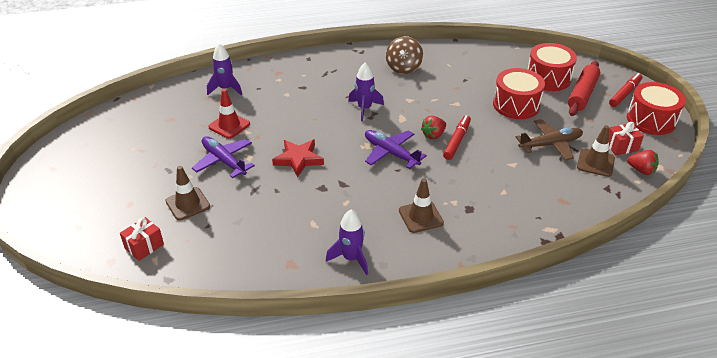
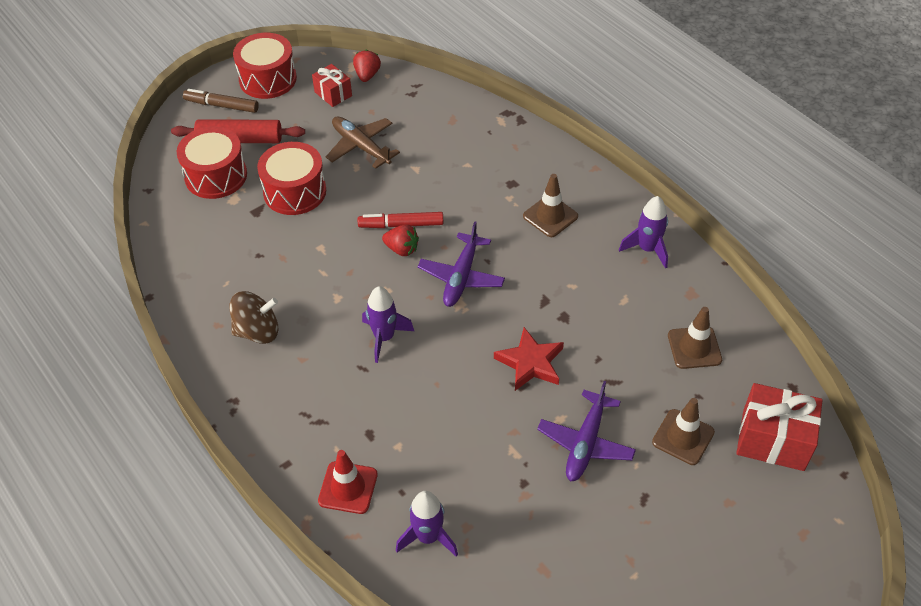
camera: 115 degrees left, 10 degrees up
(144, 246) = (773, 440): red gift -> red gift, size x1.70
(229, 125) = (512, 479): red traffic cone -> red traffic cone (348, 487)
(595, 163) = (374, 108): brown traffic cone -> brown traffic cone (694, 348)
(624, 94) = (222, 106): red marker -> brown marker

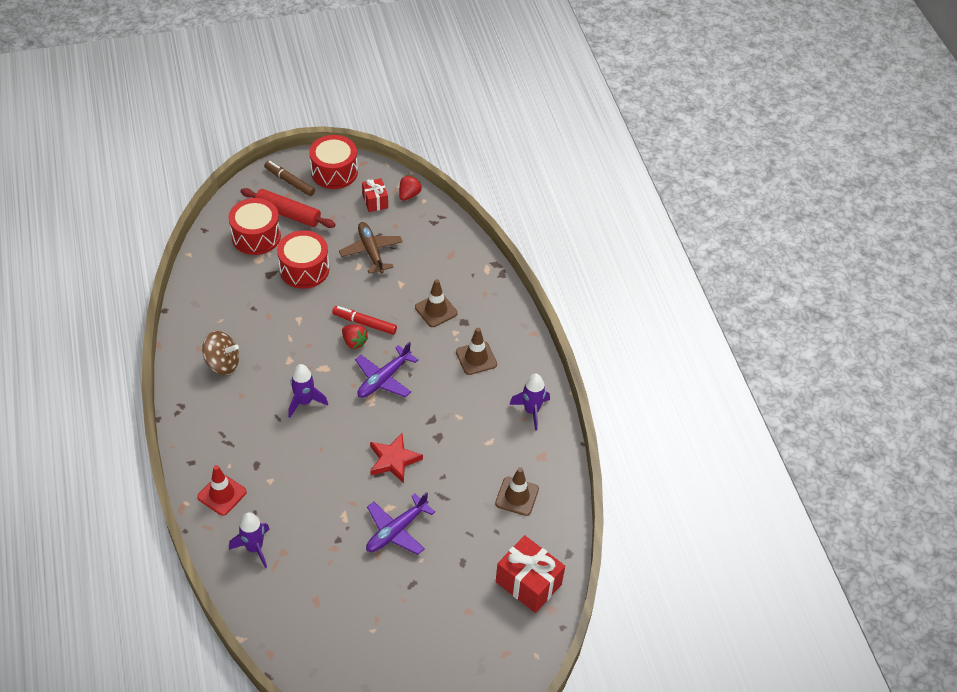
camera: 20 degrees right, 0 degrees up
(683, 437) = (466, 555): brown traffic cone -> brown traffic cone (436, 310)

